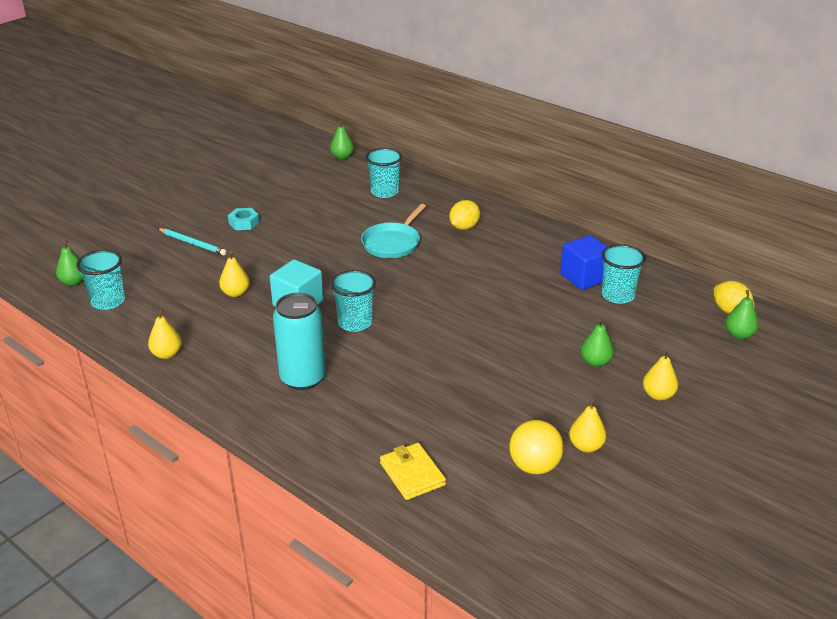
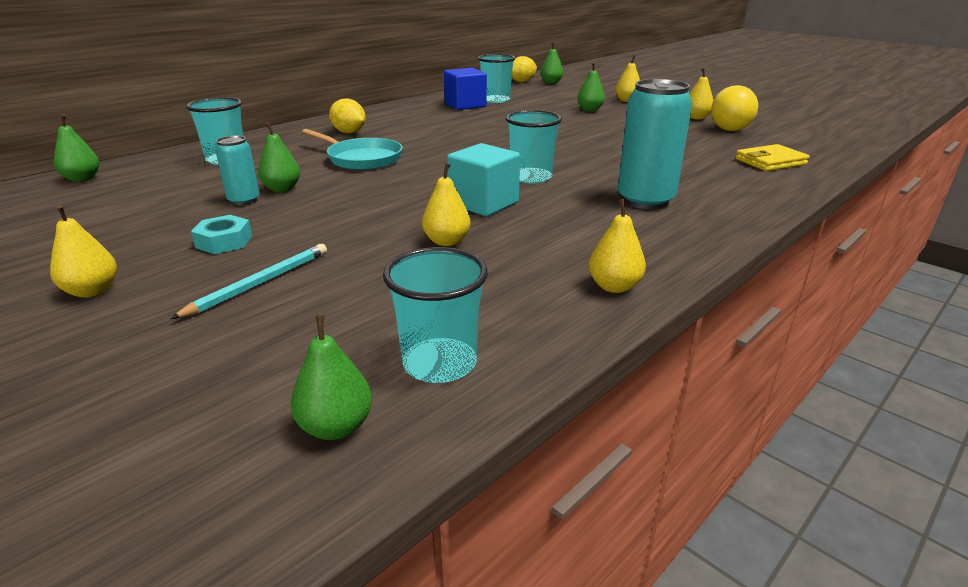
camera: 85 degrees left, 5 degrees down
(193, 204) = (92, 291): none -> yellow pear
(305, 215) = (244, 200): none -> turquoise can
(326, 224) = (282, 189): none -> green pear

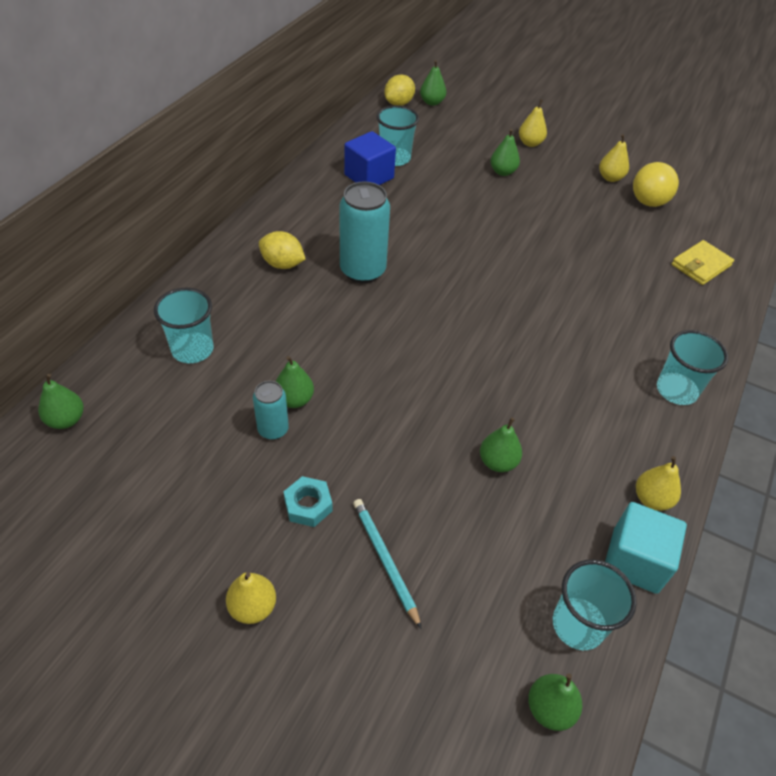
camera: 20 degrees left, 20 degrees up
(259, 283) = (385, 560): turquoise pencil -> turquoise pencil turned 45 degrees counterclockwise
(361, 159) = (333, 323): turquoise pan -> none
(447, 241) = (497, 462): yellow pear -> green pear
(483, 203) = (495, 390): turquoise cube -> turquoise cube (635, 560)
(531, 177) = (512, 332): turquoise cup -> turquoise cup (676, 390)
(645, 200) = (625, 358): turquoise can -> turquoise can (362, 271)

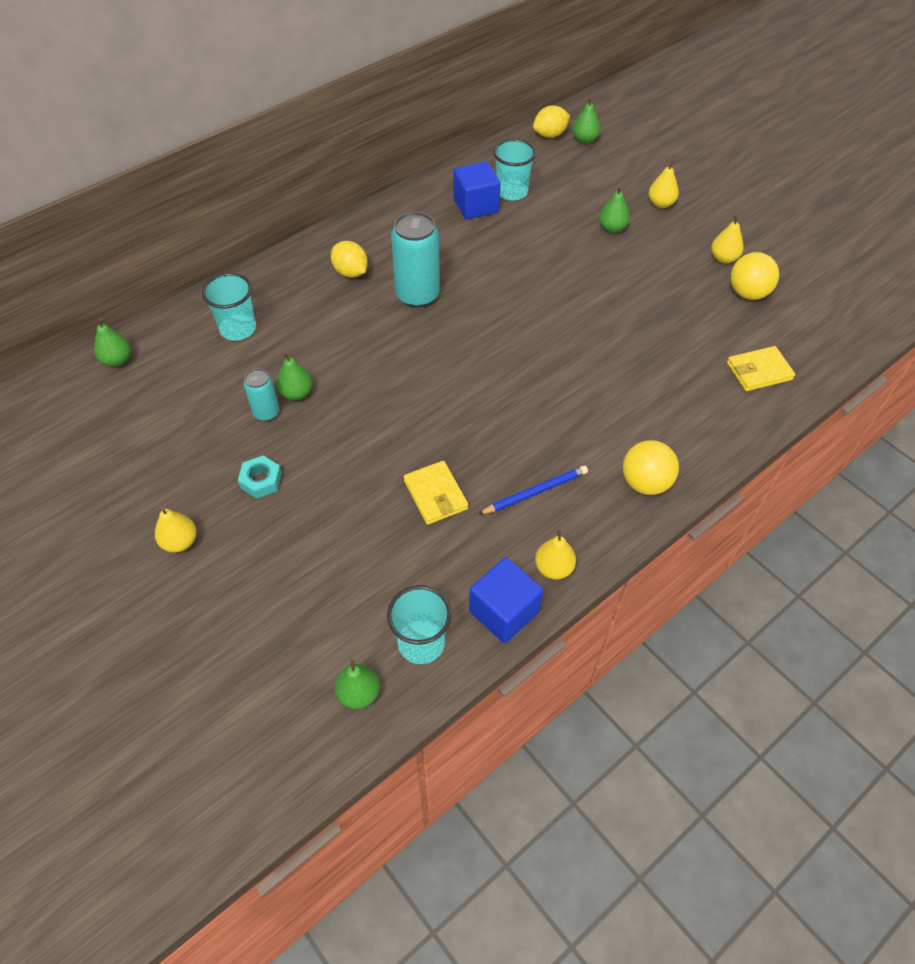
camera: 25 degrees right, 5 degrees up
(385, 560) = (296, 542): turquoise pencil -> none
(497, 462) = (435, 495): green pear -> yellow wallet
(588, 429) = (535, 492): none -> blue pencil
(635, 560) = (504, 611): turquoise cube -> blue cube
(676, 390) = (645, 483): turquoise cup -> yellow ball

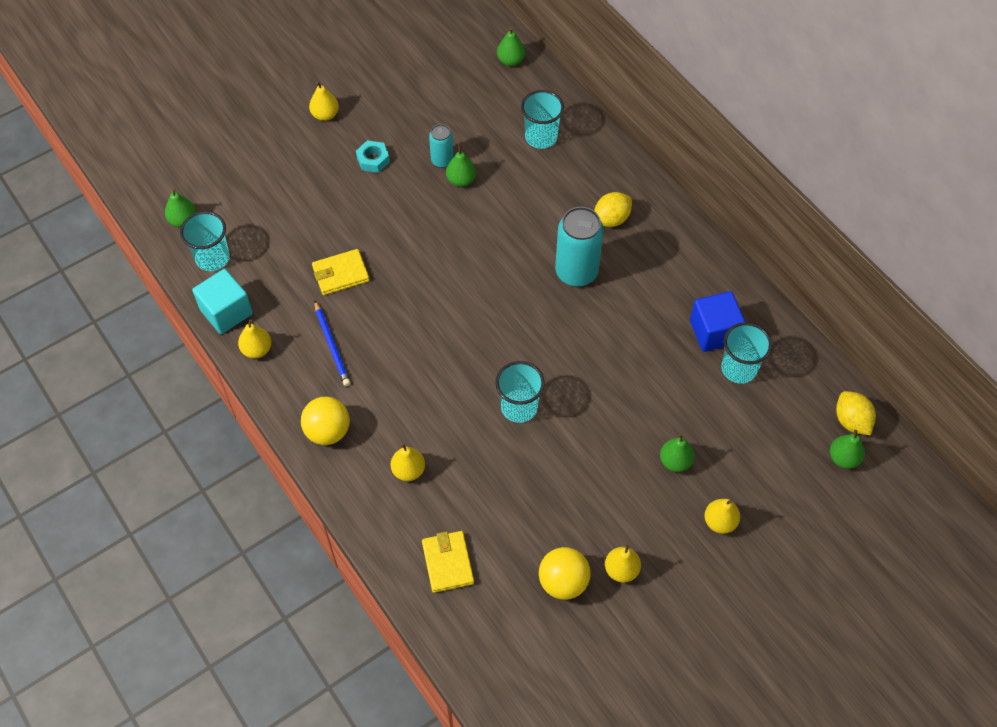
camera: 95 degrees right, 5 degrees up
(504, 611) = (226, 312): blue cube -> turquoise cube
(581, 330) = (519, 407): none -> turquoise cup
(672, 409) = (408, 470): none -> yellow pear

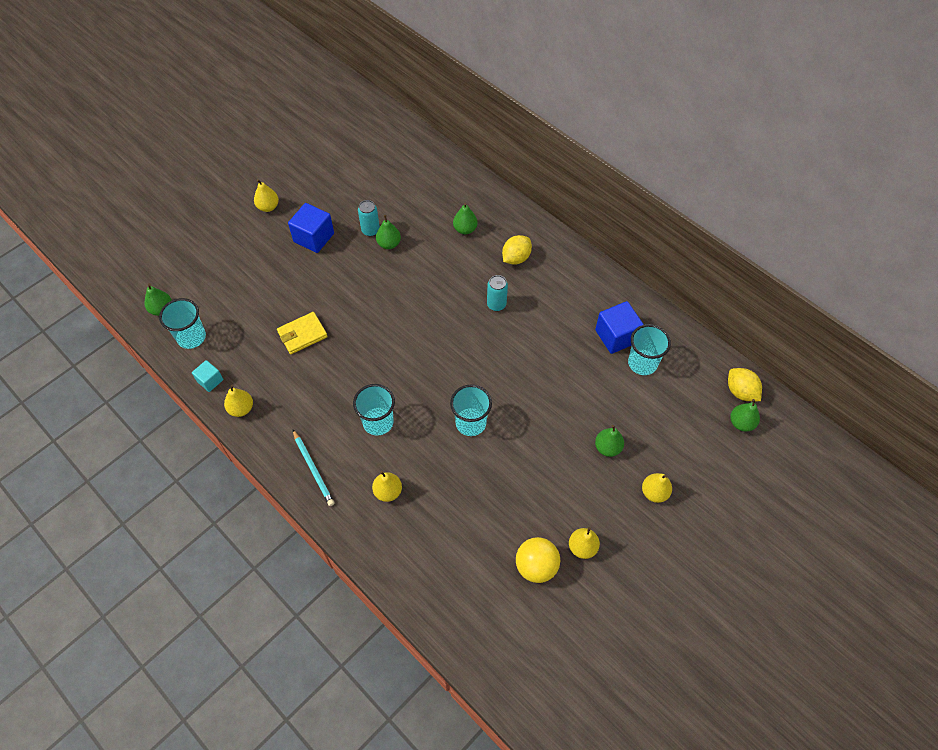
camera: 10 degrees left, 0 degrees up
(226, 312) = (210, 380): turquoise cube -> turquoise cube, size x0.58
(328, 431) = (313, 469): yellow ball -> turquoise pencil
(332, 345) = (305, 395): blue pencil -> none
(373, 160) = (314, 237): turquoise nut -> blue cube
(447, 563) = (435, 566): yellow wallet -> none
(510, 61) = (411, 145): green pear -> green pear (465, 229)
(541, 137) = (447, 201): turquoise cup -> turquoise cup (378, 422)
(576, 272) = (496, 304): turquoise can -> turquoise can, size x0.55

